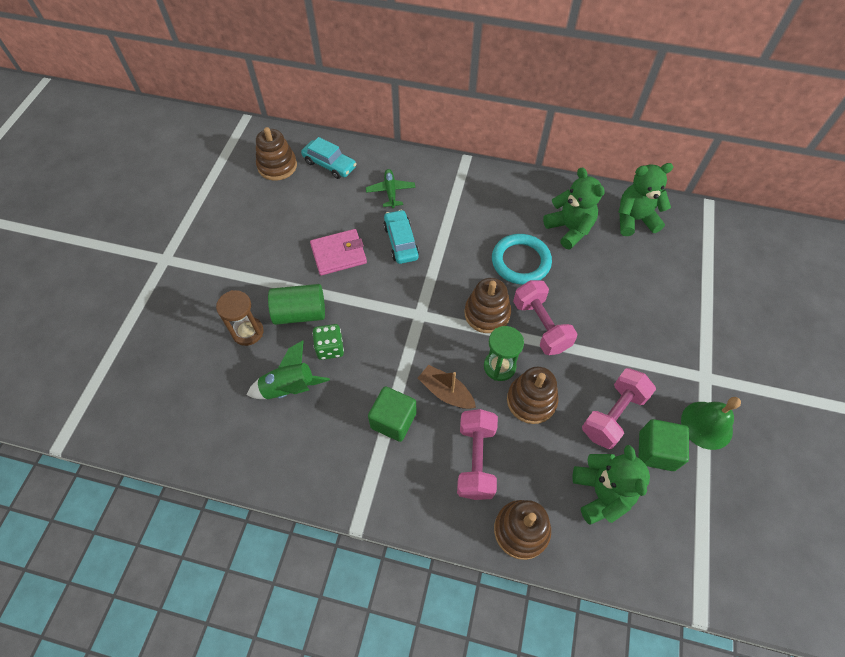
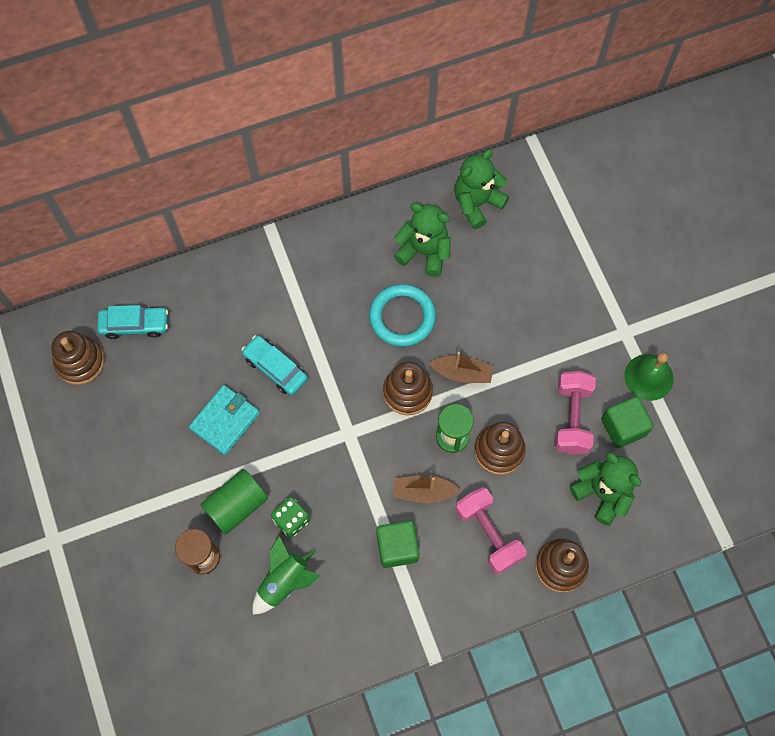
camera: 35 degrees left, 10 degrees up
(338, 254) = (225, 421): pink wallet -> turquoise wallet
(390, 191) = (223, 318): green plane -> none
(540, 326) = (462, 373): pink dumbbell -> brown boat

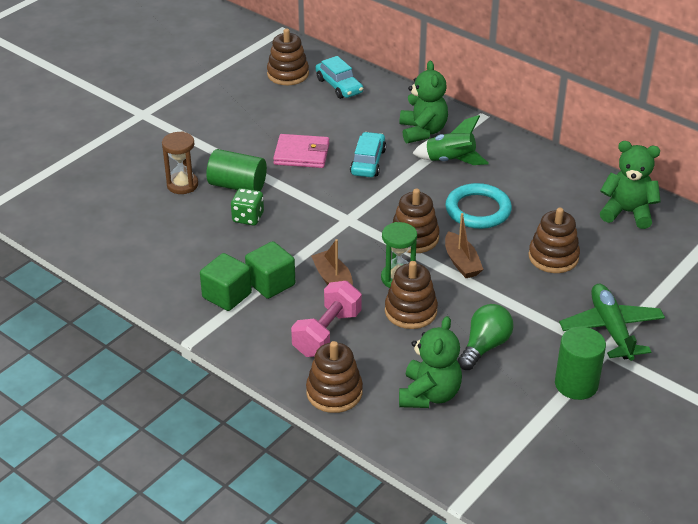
camera: 60 degrees right, 30 degrees down
(225, 421) = (301, 154): turquoise wallet -> pink wallet
(285, 582) = (193, 233): green rocket -> green rocket (450, 161)
(424, 252) = (549, 200): green teddy bear -> green teddy bear (422, 131)
(498, 297) = (553, 257): none -> brown stacking toy
(572, 418) = (484, 347): pink dumbbell -> green light bulb
(604, 311) = (611, 329): none -> green plane
(623, 427) = (508, 385): green cube -> green cube (227, 295)
(649, 377) = (576, 384): green bell -> green cylinder

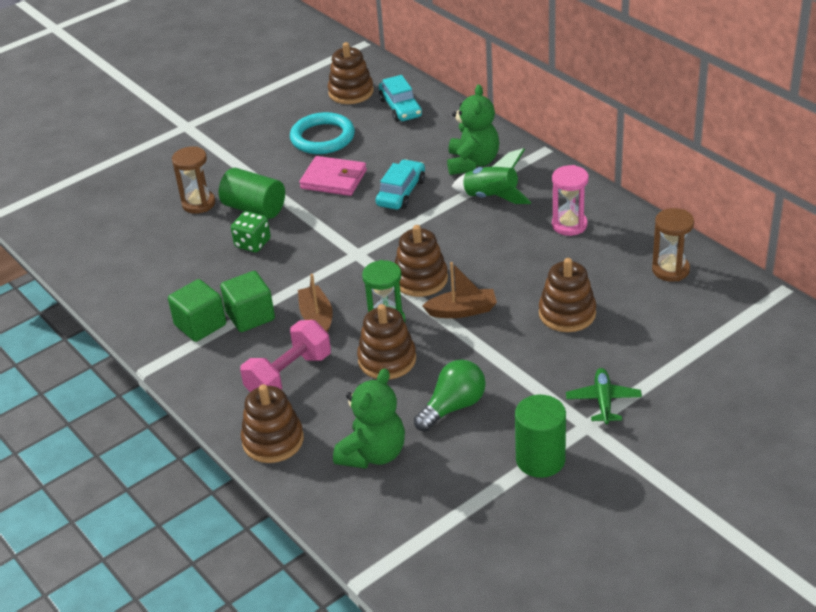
camera: 15 degrees right, 0 degrees up
(461, 262) = (462, 311): brown boat -> brown boat turned 90 degrees counterclockwise
(478, 210) = (502, 254): turquoise ring -> turquoise ring (322, 138)
(527, 180) = (569, 225): none -> pink hourglass
(611, 329) = (603, 401): green plane -> green plane, size x0.62
(627, 212) = (670, 270): green teddy bear -> brown hourglass

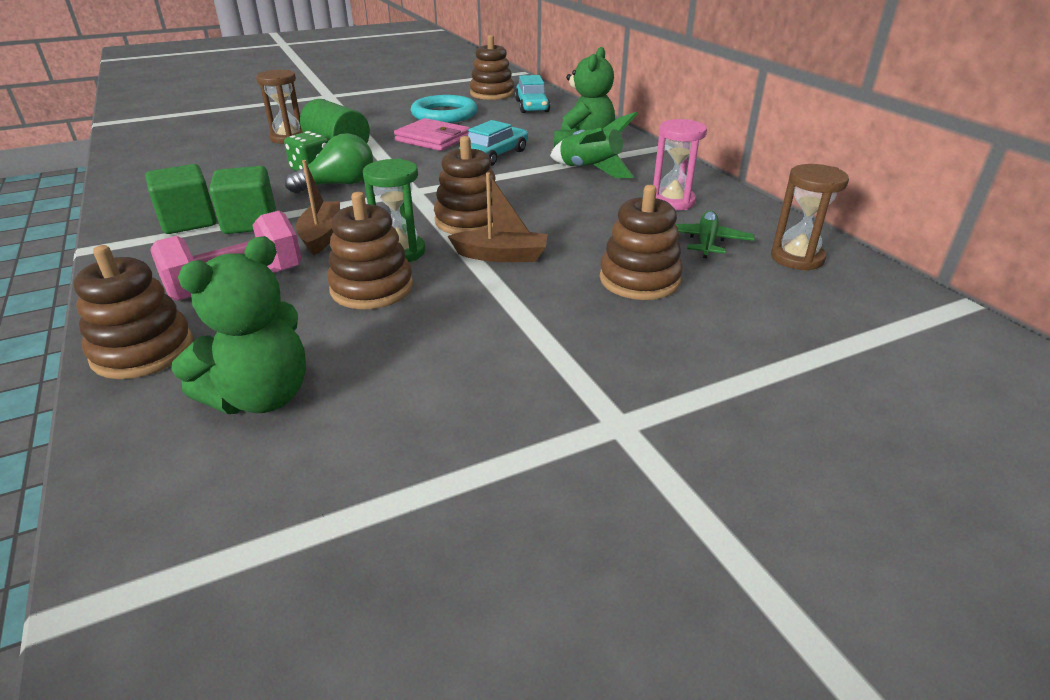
camera: 10 degrees right, 5 degrees down
(453, 407) = (422, 358): green light bulb -> green light bulb (339, 184)
(540, 460) = (518, 463): green cylinder -> none
(603, 401) = (658, 394): green plane -> green plane (706, 242)

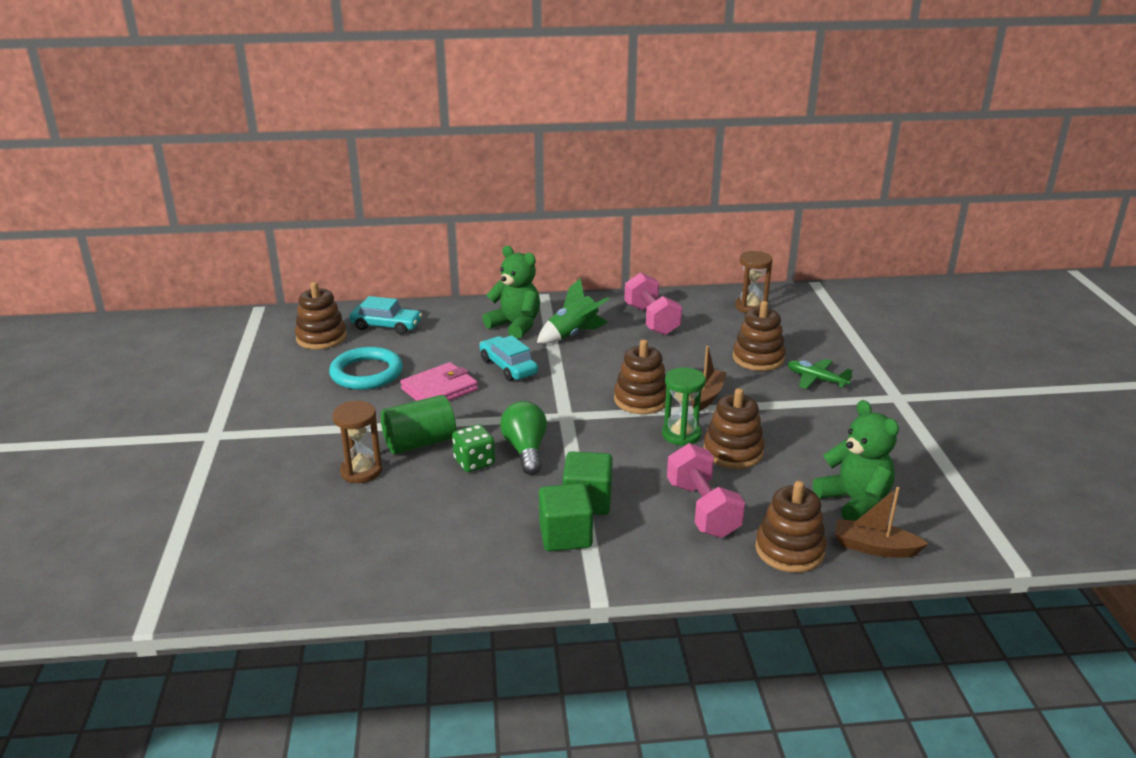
camera: 70 degrees left, 5 degrees down
(322, 236) = (634, 466): brown boat -> brown boat (874, 547)
(672, 202) = (651, 320): pink hourglass -> pink dumbbell
(706, 242) = (717, 326): green plane -> green plane (816, 379)

